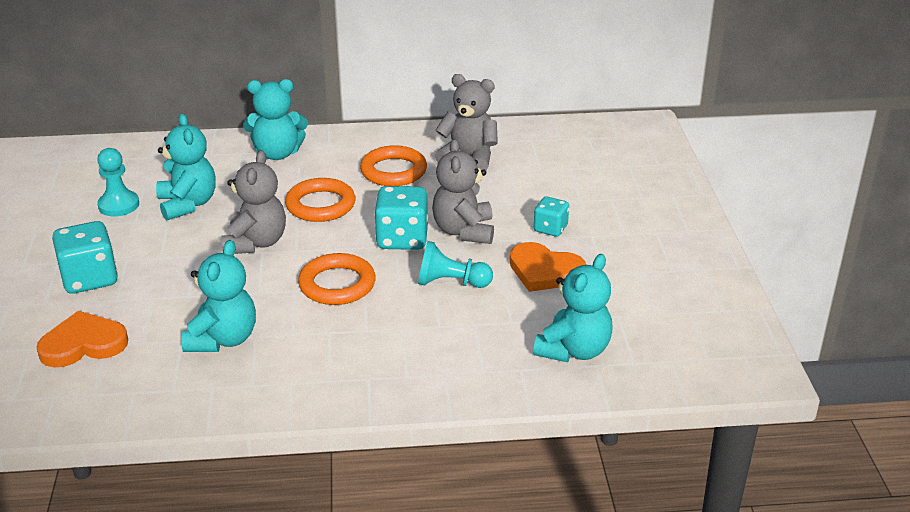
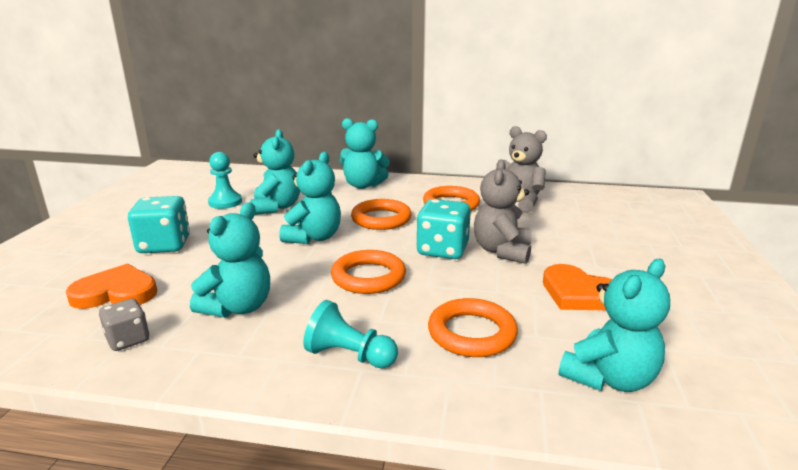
camera: 15 degrees right, 10 degrees down
(137, 389) = (128, 339): none -> grey dice
(256, 243) = (314, 237): grey teddy bear -> turquoise teddy bear
(451, 283) = (479, 290): turquoise pawn -> turquoise pawn (349, 356)
(454, 329) = (472, 333): none -> orange ring
(550, 229) = (587, 259): turquoise dice -> none

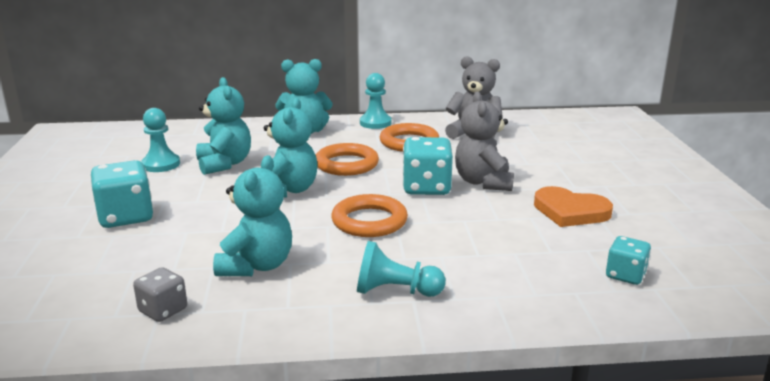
camera: 15 degrees left, 0 degrees up
(116, 292) = (111, 270): orange heart -> none
(430, 183) = (375, 123): none -> turquoise pawn
(472, 333) = (494, 257): orange ring -> none
(609, 378) = (625, 275): turquoise teddy bear -> turquoise dice

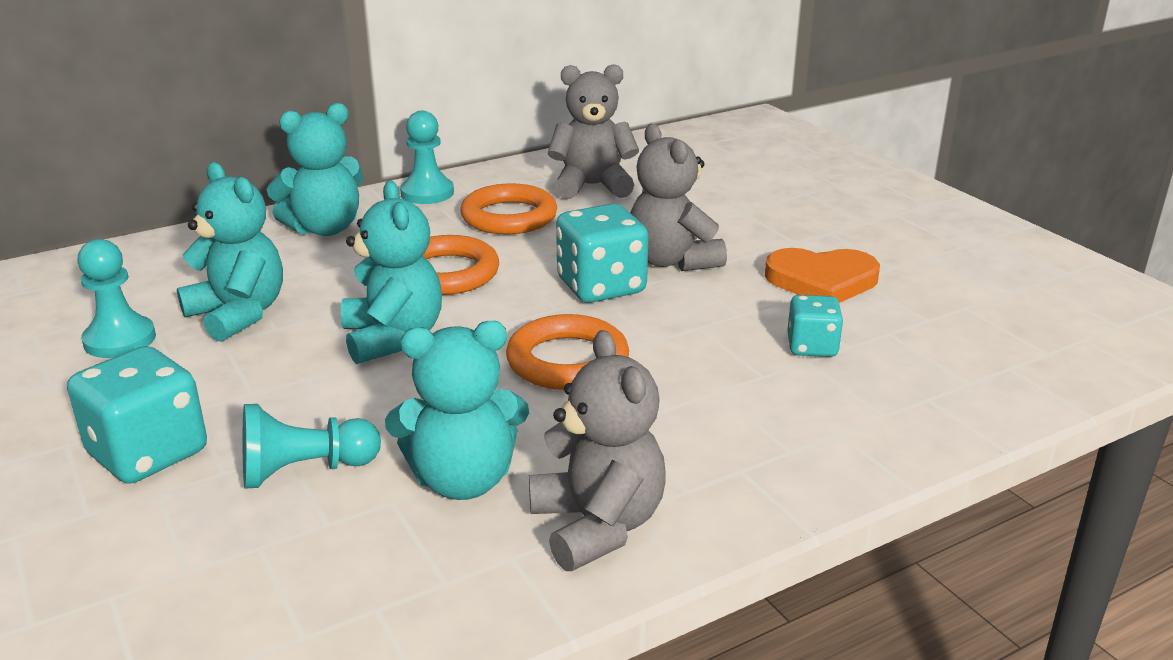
camera: 25 degrees left, 5 degrees up
(163, 310) = (380, 601): grey dice -> none
(257, 266) = (463, 480): turquoise teddy bear -> turquoise teddy bear turned 90 degrees clockwise
(304, 306) = (598, 526): none -> grey teddy bear
(395, 291) = (705, 463): turquoise pawn -> turquoise pawn (305, 471)
(625, 275) = (964, 358): turquoise dice -> turquoise dice (812, 347)

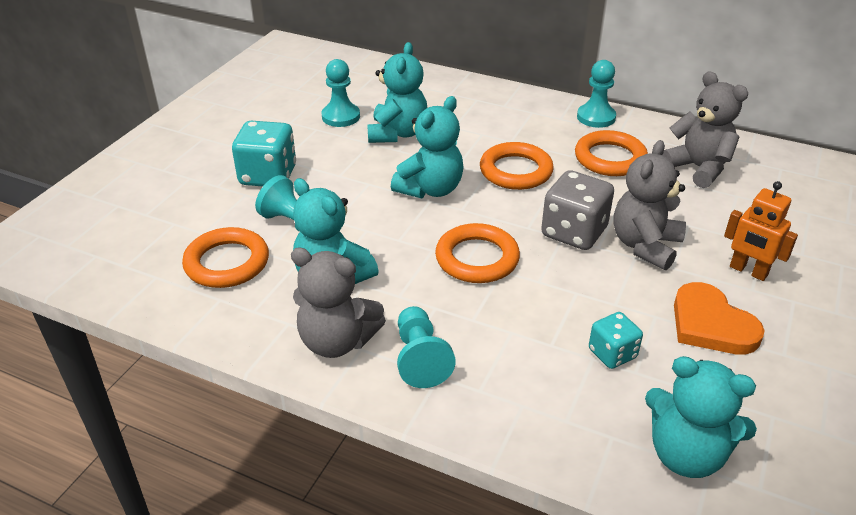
camera: 55 degrees right, 10 degrees up
(300, 570) = (227, 263): none -> orange ring
(325, 228) = (509, 109): turquoise teddy bear -> turquoise teddy bear (686, 454)
(598, 526) = (337, 341): grey teddy bear -> grey teddy bear turned 75 degrees clockwise
(601, 287) = (574, 232): turquoise dice -> grey dice
(698, 471) = (420, 358): none -> turquoise pawn
(769, 232) = (748, 271): none -> orange robot

